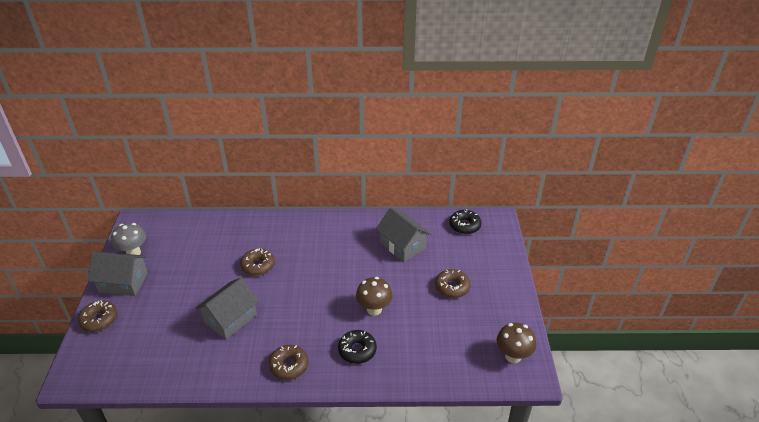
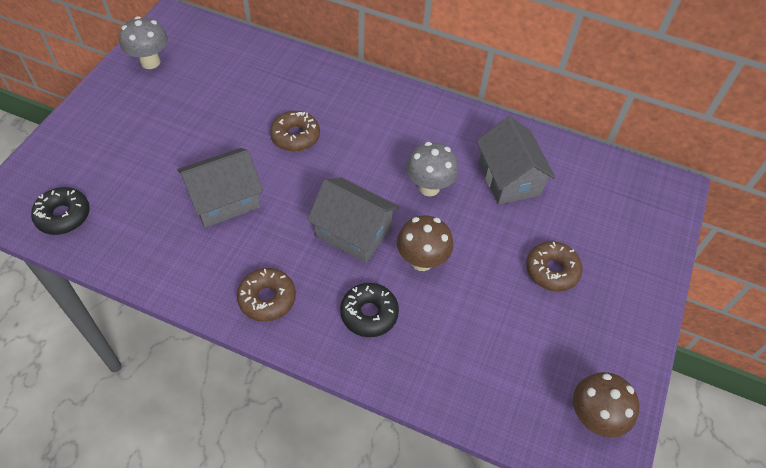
camera: 20 degrees right, 15 degrees up
(99, 320) = (67, 139): brown donut -> none
(123, 282) = (119, 99): grey house -> grey house (353, 232)
(357, 267) = (429, 187): none -> grey mushroom
(464, 226) = (617, 180): black donut -> black donut (63, 216)

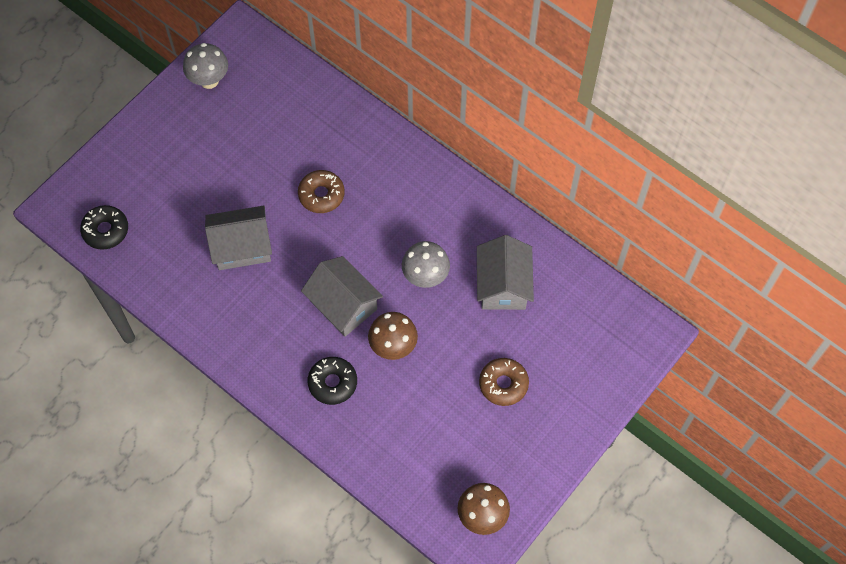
camera: 20 degrees right, 10 degrees up
(267, 298) = (254, 348): brown donut -> none

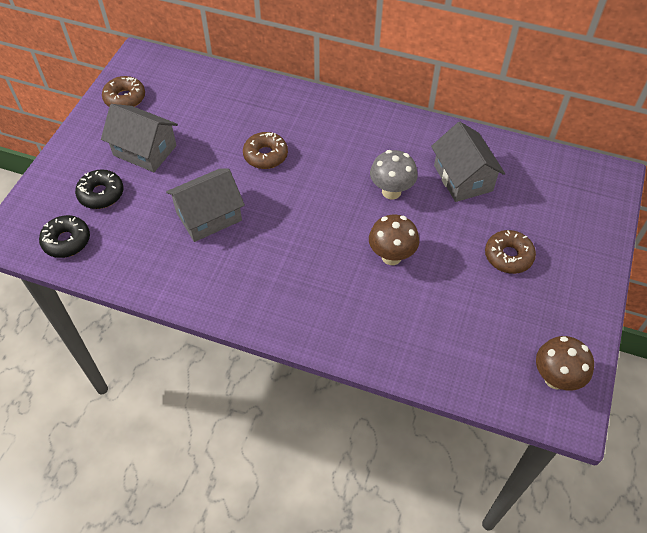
camera: 20 degrees left, 10 degrees down
(209, 80) = (125, 98): grey mushroom -> brown donut
(332, 383) = (349, 305): black donut -> black donut (101, 194)
(343, 305) = (327, 236): grey house -> grey house (145, 150)

